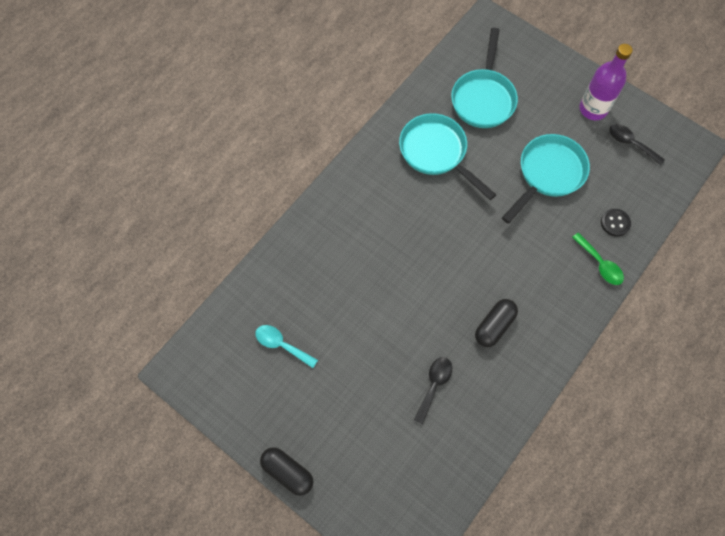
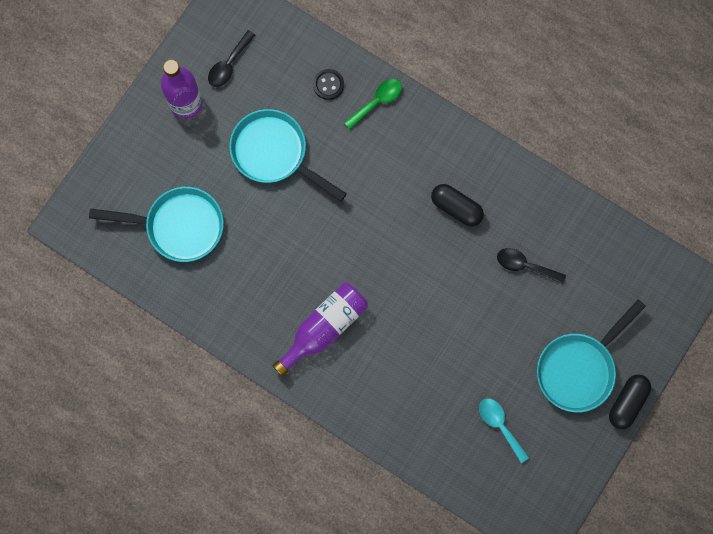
camera: 95 degrees left, 10 degrees up
(281, 345) = (500, 425): turquoise spoon -> turquoise spoon turned 120 degrees clockwise
(386, 202) = (324, 328): none -> purple bottle
(436, 153) = (256, 276): turquoise pan -> turquoise pan (579, 368)

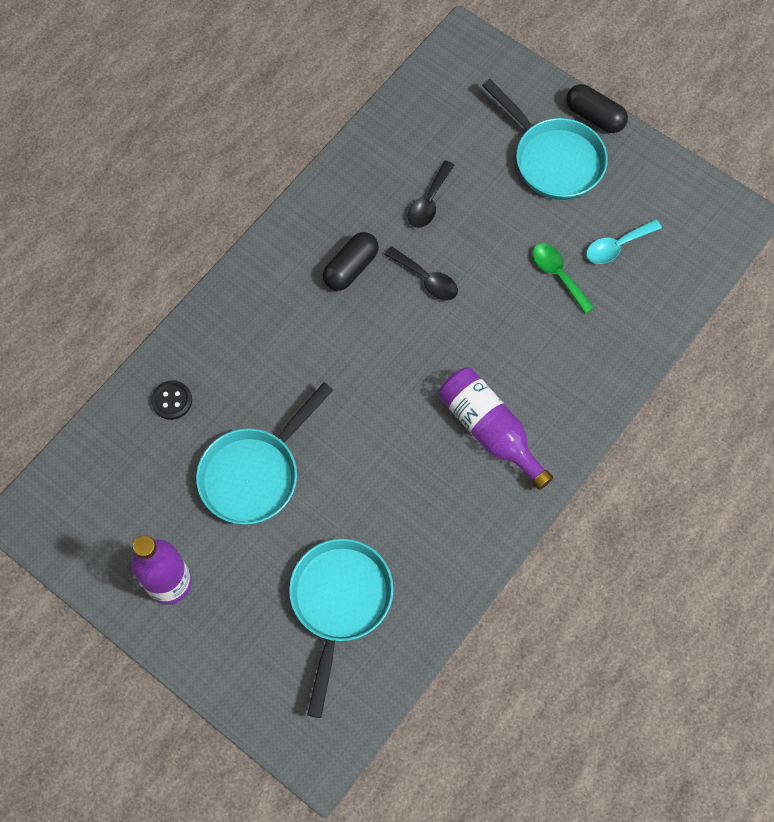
camera: 85 degrees left, 10 degrees down
(229, 64) = (124, 523): black spoon -> black spoon (426, 279)
(377, 101) = (203, 345): green spoon -> green spoon (558, 275)

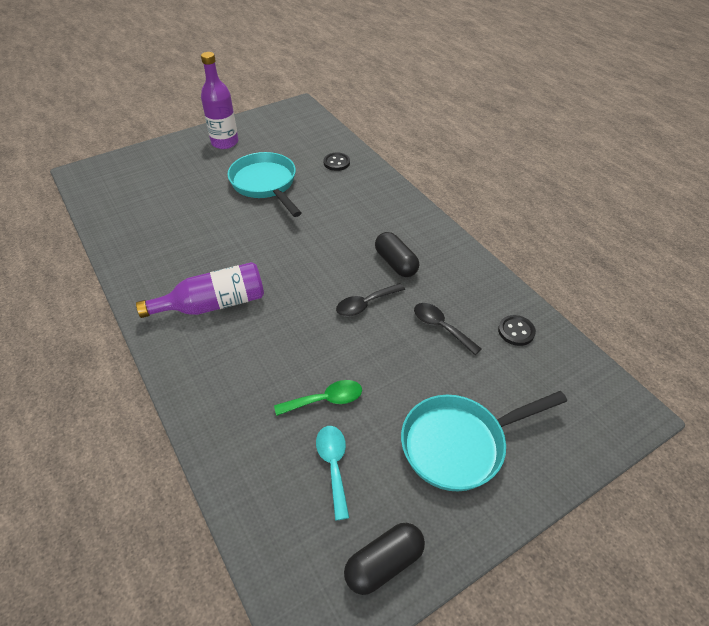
camera: 110 degrees right, 20 degrees down
(339, 603) = (156, 200): turquoise pan -> none
(407, 137) = (516, 331): none -> black button
(594, 117) = (508, 509): black capsule -> black capsule (384, 563)

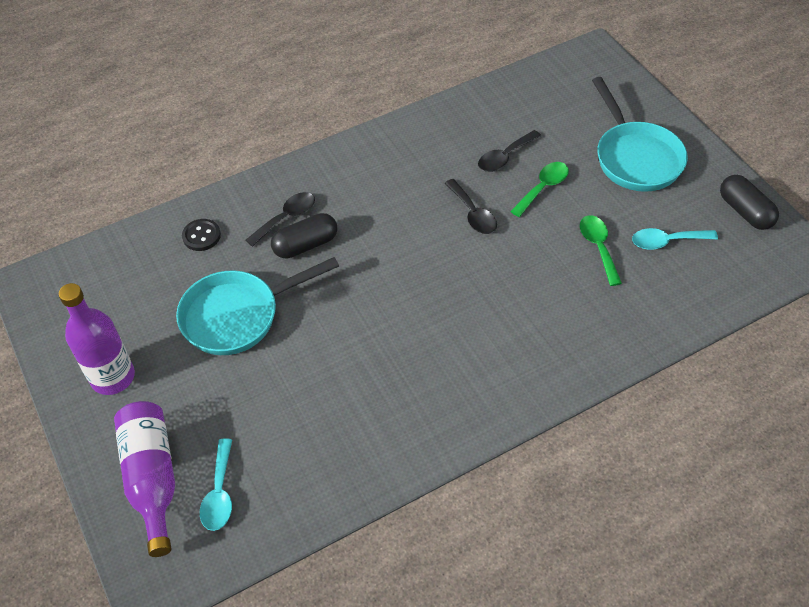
camera: 85 degrees left, 5 degrees up
(131, 190) = (219, 493): none -> turquoise spoon
(213, 304) = (471, 353): purple bottle -> purple bottle (152, 478)
(355, 198) = (286, 218): none -> black spoon
(395, 263) = (410, 185): black capsule -> black capsule (305, 245)
(403, 356) = (543, 188): none -> green spoon
(516, 331) = (509, 105): black button -> none

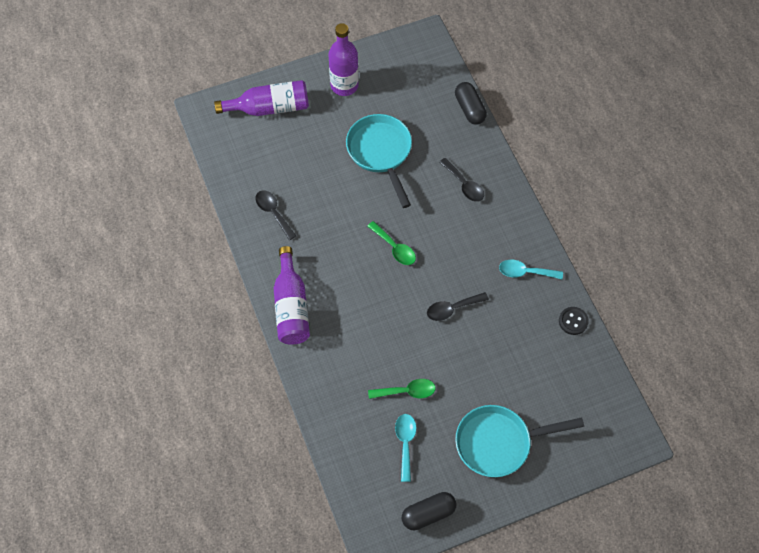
camera: 95 degrees right, 10 degrees up
(201, 236) = (454, 132): black button -> black button (573, 321)
(219, 493) = (252, 141): turquoise spoon -> turquoise spoon (525, 272)
(305, 245) = (436, 195): black capsule -> black capsule (469, 109)
(504, 157) = (510, 341): black spoon -> black spoon (273, 212)
(508, 392) = (291, 307): none -> purple bottle
(543, 188) = (473, 364): green spoon -> green spoon (395, 248)

